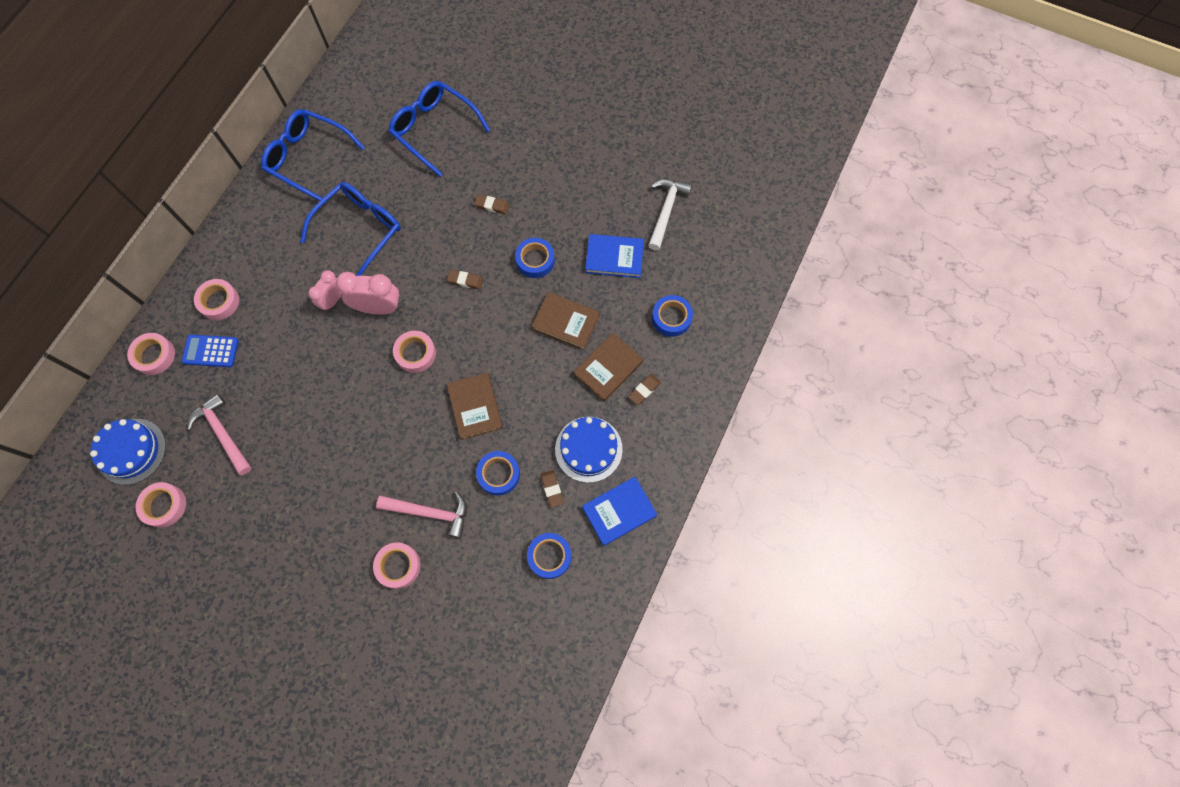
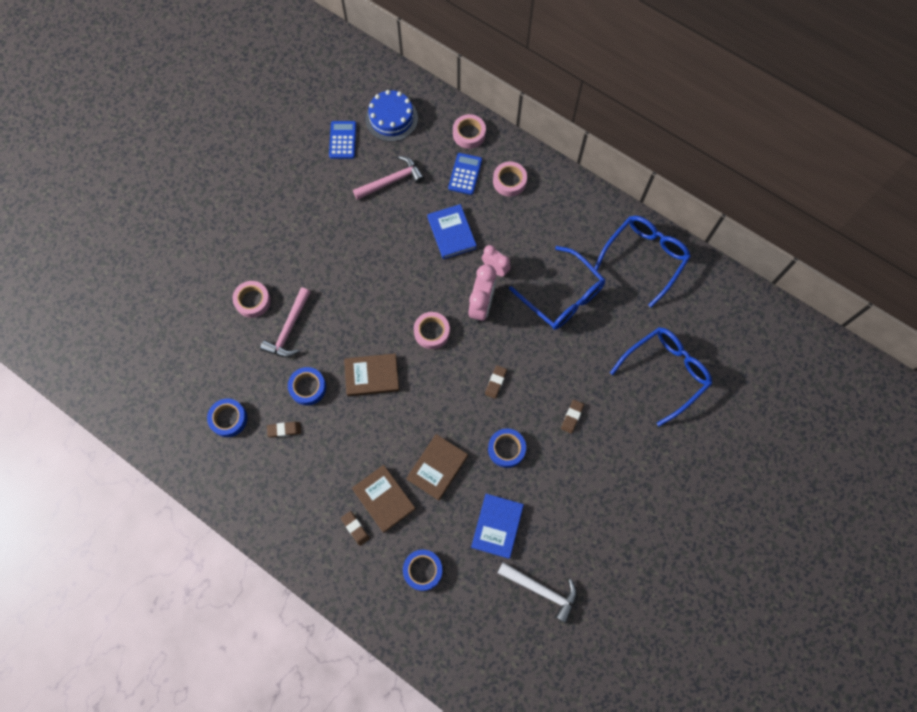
camera: 100 degrees right, 0 degrees up
(164, 505) = (343, 140): pink tape -> blue calculator
(588, 449) = (312, 467): blue cake -> none
(619, 511) = (250, 484): blue book -> blue book (451, 233)

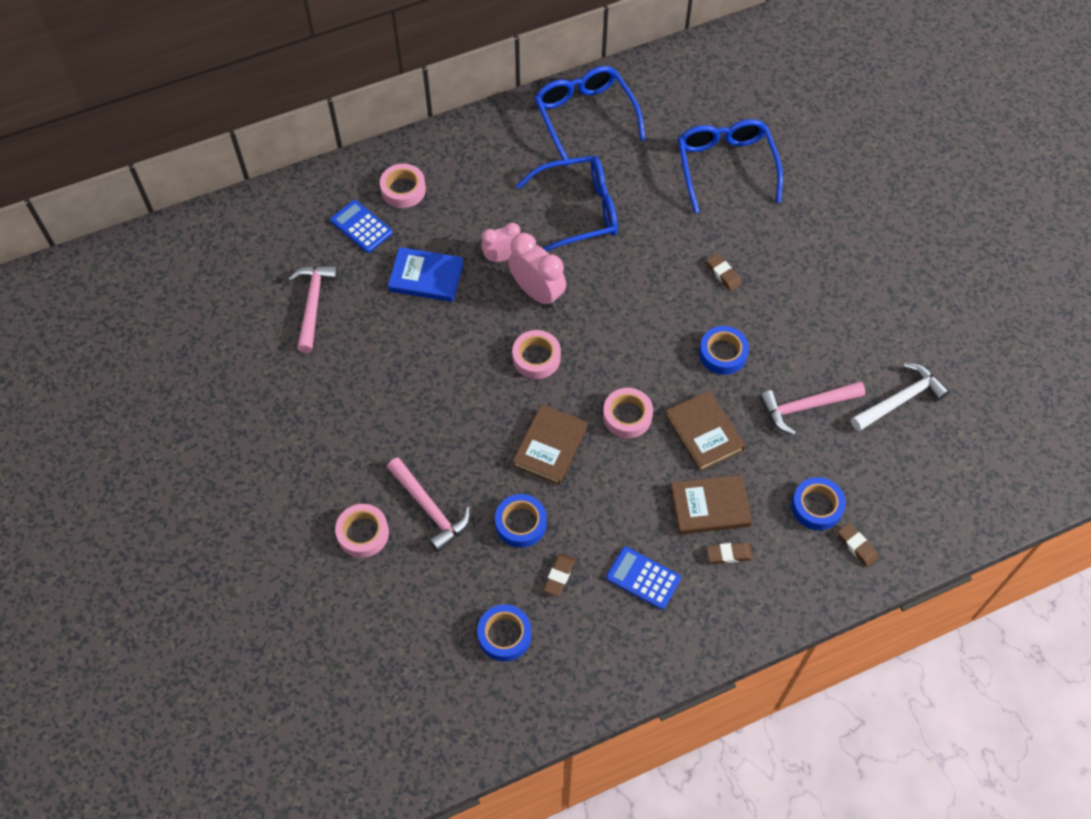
camera: 60 degrees left, 10 degrees down
(343, 140) = (217, 329): blue calculator -> blue calculator (643, 578)
(391, 118) = (229, 264): blue cake -> none
(469, 134) = (312, 198): pink tape -> pink tape (627, 416)
(495, 382) = (638, 325): brown eraser -> brown eraser (857, 546)
(497, 526) = (806, 407): blue book -> pink hammer

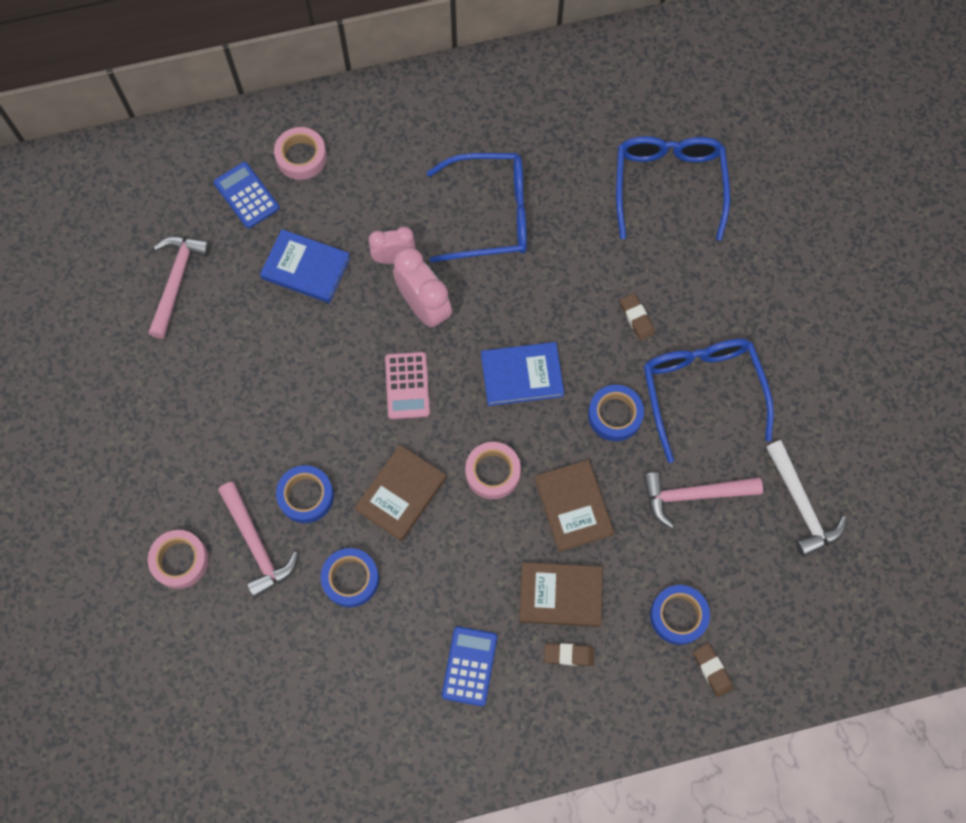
camera: 10 degrees right, 10 degrees up
(504, 635) = (307, 704): blue tape -> blue tape (306, 496)
(536, 358) = (407, 386): pink tape -> pink calculator
(559, 576) = (379, 647): brown eraser -> none
(585, 116) = (522, 97): blue glasses -> blue glasses (701, 391)
(634, 334) = (521, 375): none -> blue book
(643, 578) = (469, 666): blue calculator -> blue calculator turned 60 degrees clockwise
(900, 400) = (801, 505): white hammer -> white hammer turned 90 degrees clockwise

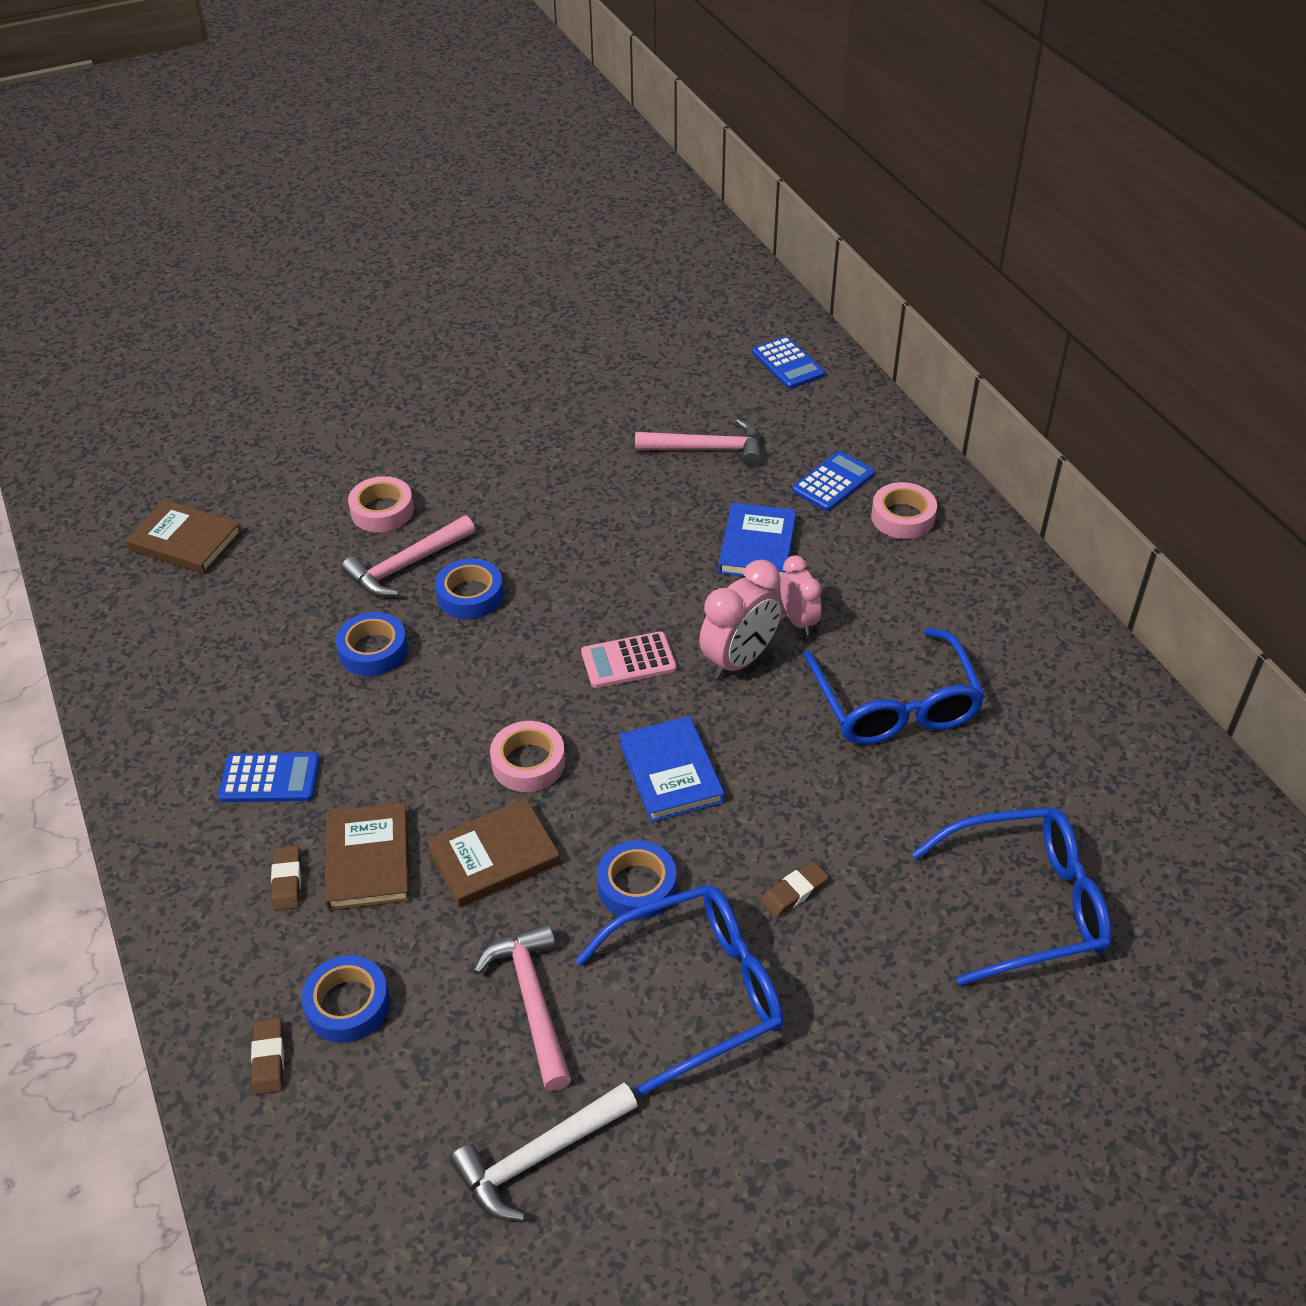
camera: 80 degrees right, 25 degrees down
(81, 192) = (788, 364): none -> blue calculator
(401, 494) = (485, 678): brown book -> brown book (185, 541)
(712, 670) = (269, 1059): brown eraser -> brown eraser turned 60 degrees counterclockwise

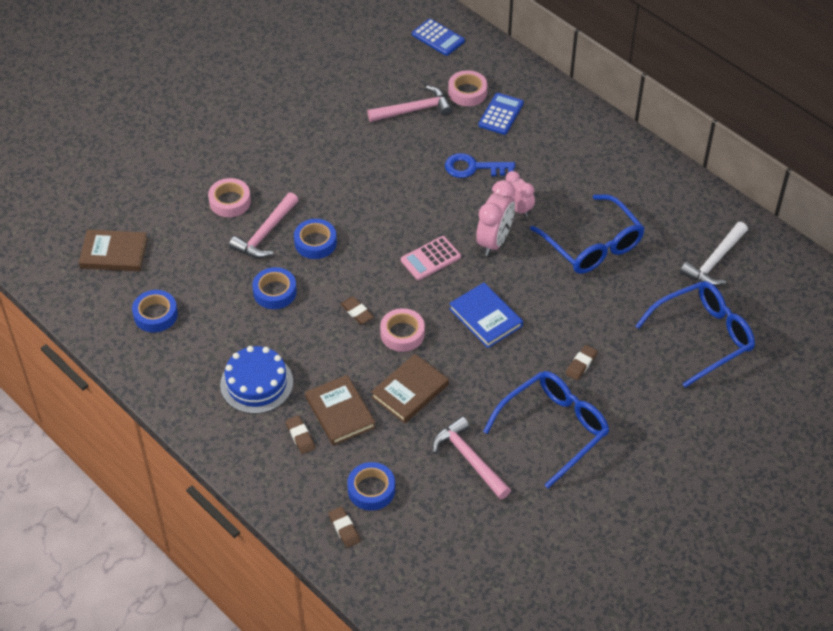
camera: 20 degrees left, 5 degrees up
(270, 778) = (256, 383): blue calculator -> blue cake
(476, 711) = (357, 312): none -> brown eraser
(539, 1156) = (510, 531): white hammer -> white hammer (714, 261)
(637, 886) = (496, 384): blue tape -> blue tape (155, 315)
(757, 546) = (473, 167): blue book -> blue key
(902, 517) = (551, 127): pink tape -> pink tape (467, 92)

